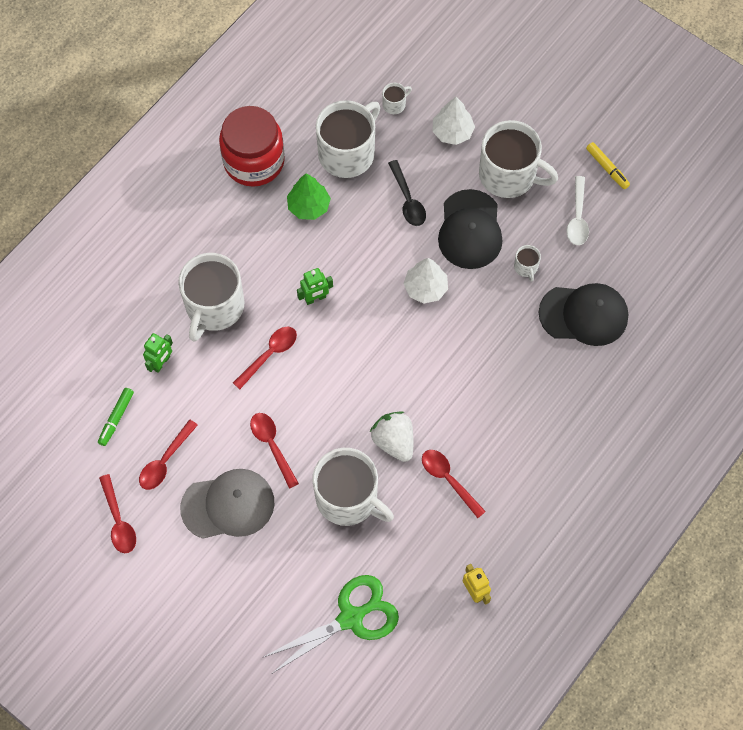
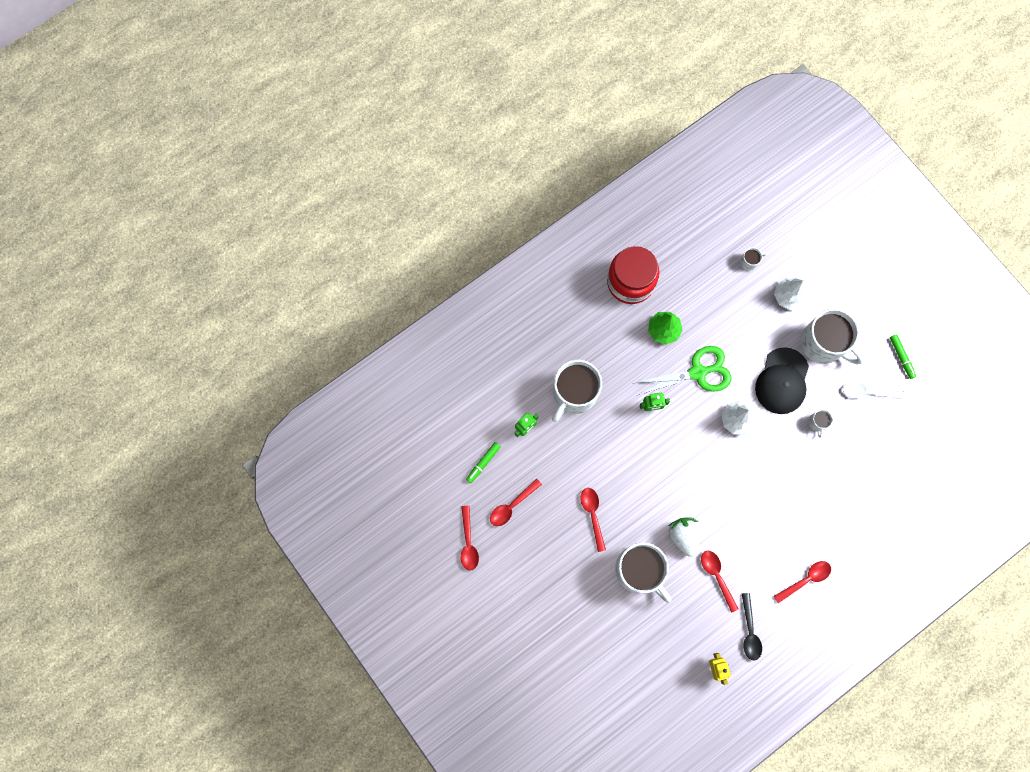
camera: 15 degrees right, 10 degrees up
(228, 505) = (550, 552): grey cap -> none
(269, 355) = (607, 442): red spoon -> red spoon (805, 579)
(347, 153) = (703, 293): white mug -> none
(351, 618) = (620, 662): green scissors -> green scissors (698, 372)
(407, 200) = (740, 344): black spoon -> black spoon (749, 631)
(577, 217) = (867, 392): white spoon -> white spoon turned 75 degrees clockwise
(584, 315) = (852, 473): black cap -> none
(607, 168) = (901, 357): yellow marker -> green marker

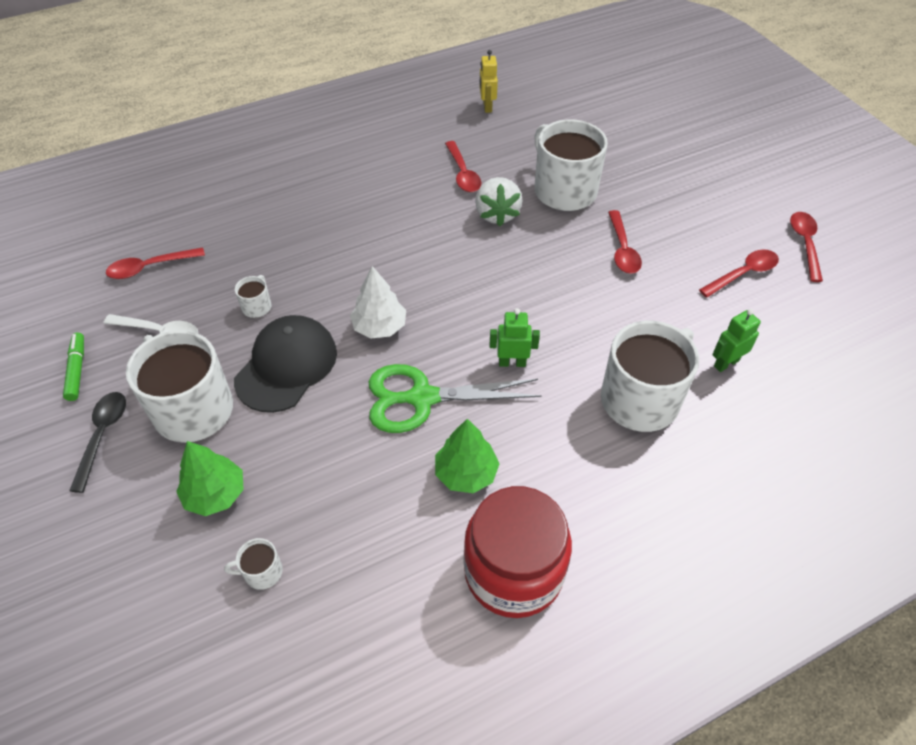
camera: 170 degrees left, 25 degrees down
(483, 463) = (793, 328): green marker -> none
(749, 631) = (437, 127): black spoon -> black spoon (102, 436)
(788, 296) = (215, 494): white tree -> green tree
(805, 579) = (350, 158): red spoon -> red spoon (150, 267)

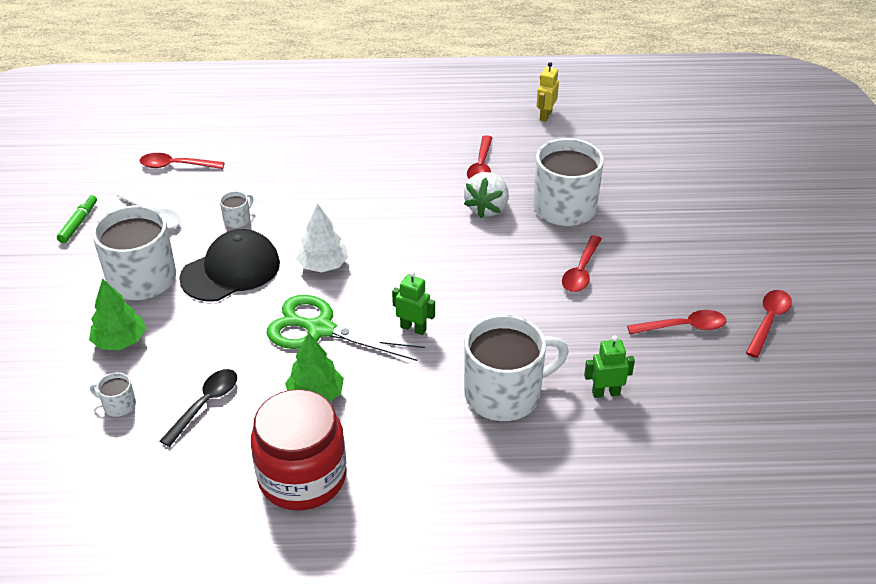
camera: 25 degrees right, 10 degrees down
(102, 436) = (68, 274): black spoon -> black spoon (205, 404)

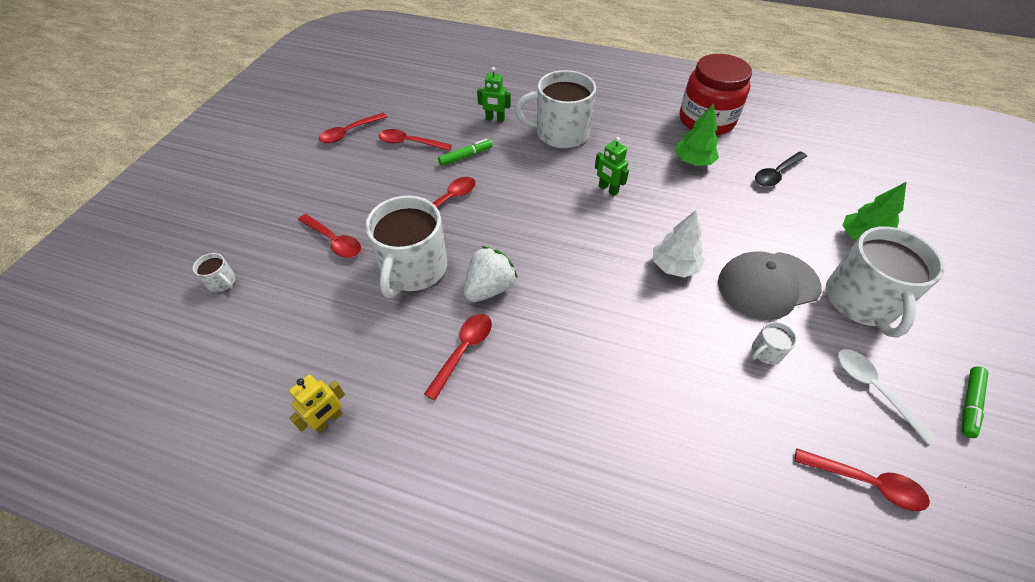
camera: 160 degrees left, 10 degrees up
(118, 405) = (845, 188): white mug -> white mug (222, 282)
(231, 270) = (767, 285): black cap -> grey cap
(320, 329) = (684, 207): green scissors -> none
(602, 327) = (466, 156): none -> green marker
(655, 209) = (334, 241): none -> red spoon

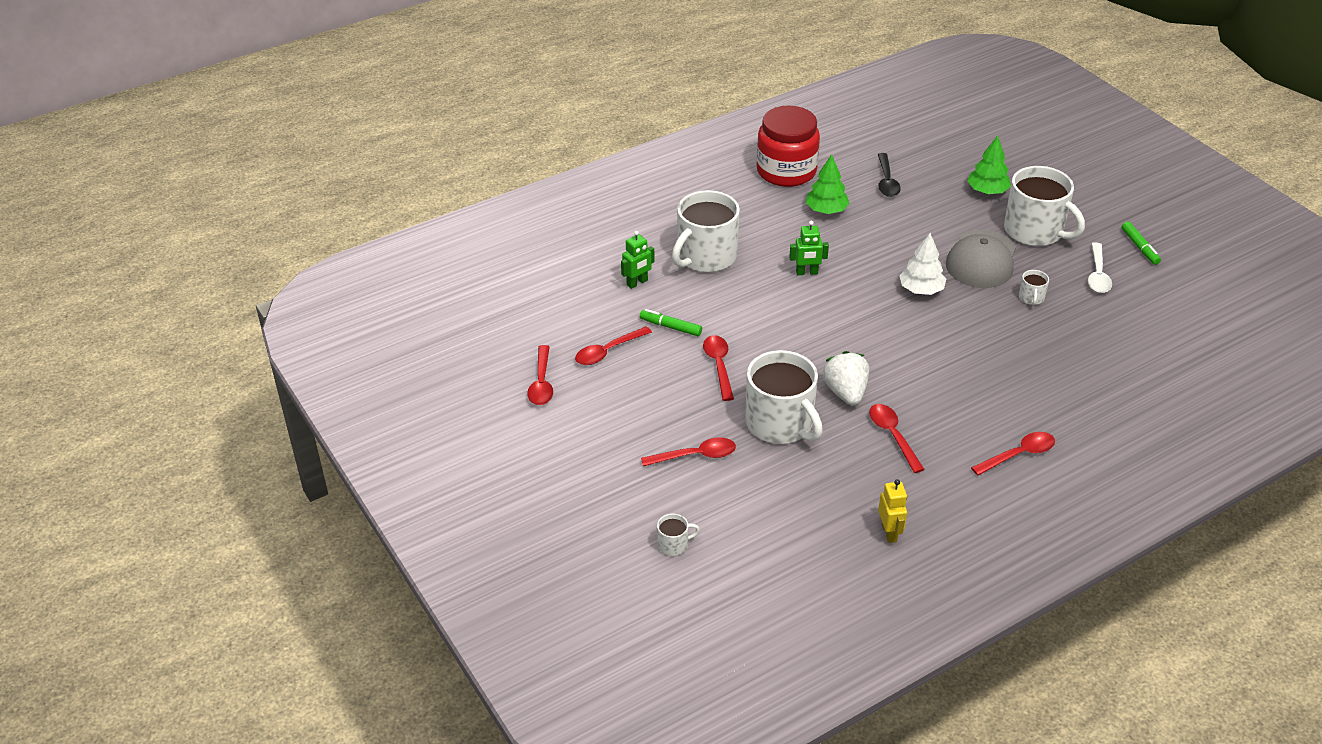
camera: 50 degrees left, 10 degrees down
(466, 156) = (670, 327): green marker -> green marker turned 75 degrees counterclockwise
(866, 482) = (1147, 322): red spoon -> red spoon (1018, 455)
(874, 389) = (1097, 275): white spoon -> white spoon turned 90 degrees counterclockwise

